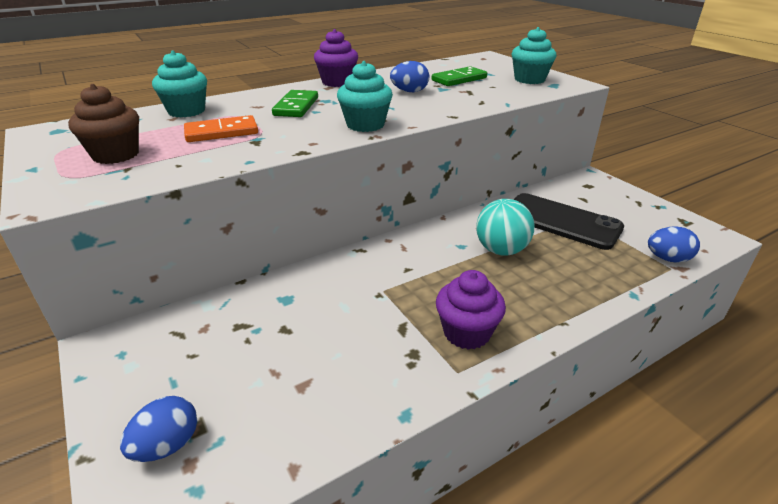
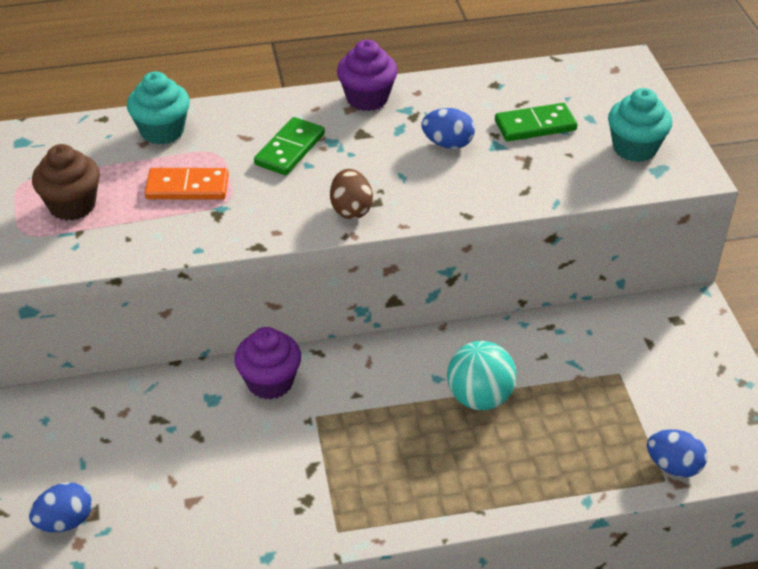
camera: 20 degrees right, 10 degrees up
(365, 125) = (351, 210): turquoise cupcake -> brown egg
(466, 332) = (372, 492): purple cupcake -> purple cupcake (270, 382)
(561, 221) = (587, 373): black phone -> none

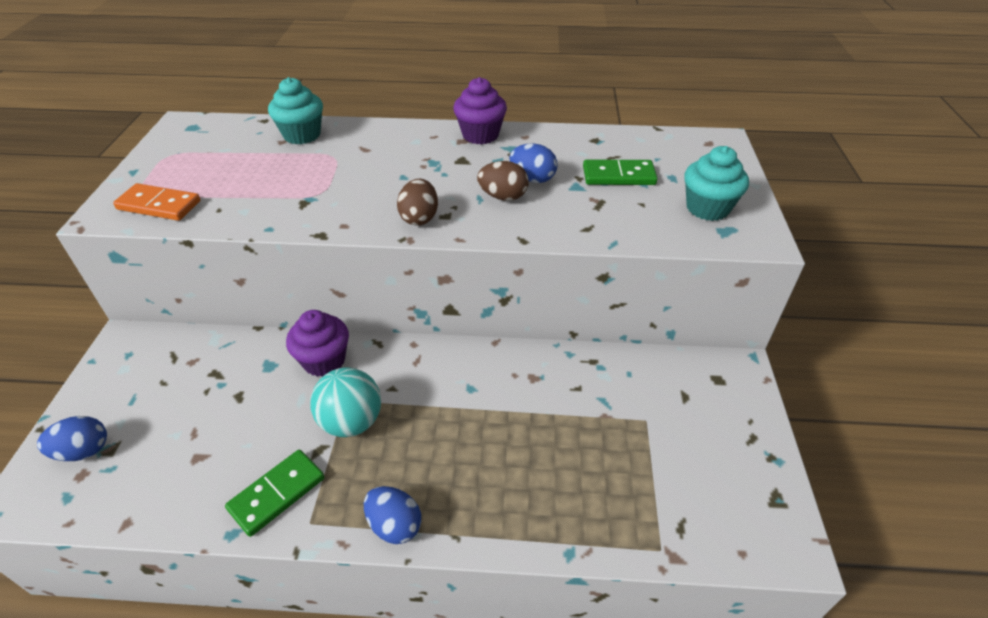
camera: 15 degrees right, 0 degrees up
(72, 205) = (194, 177): brown cupcake -> none
(187, 187) = (293, 178): orange domino -> orange domino (159, 205)
(289, 149) = (394, 162): green domino -> green domino (277, 493)
(426, 170) = (503, 197): none -> brown egg
(479, 398) = (502, 416): turquoise ball -> turquoise ball (351, 422)
(673, 466) = (674, 535): blue egg -> blue egg (394, 525)

